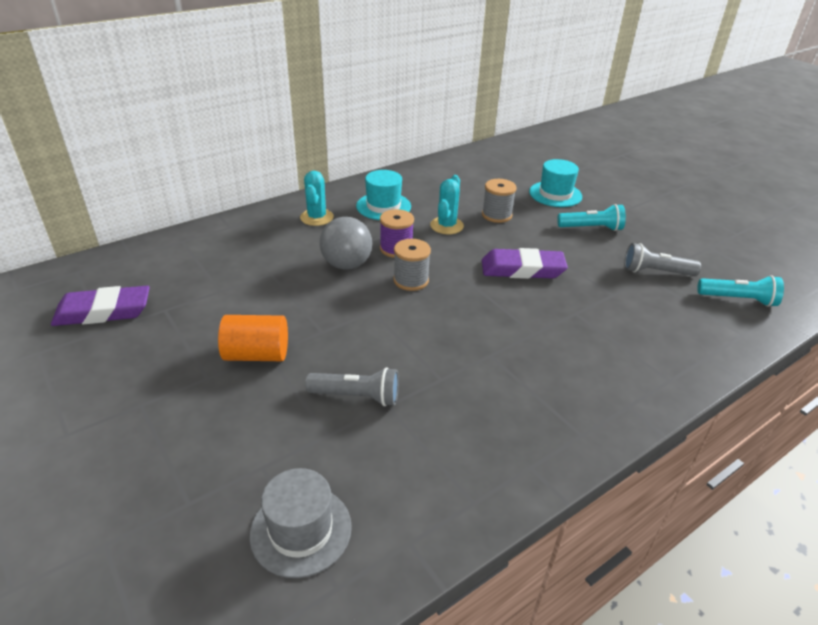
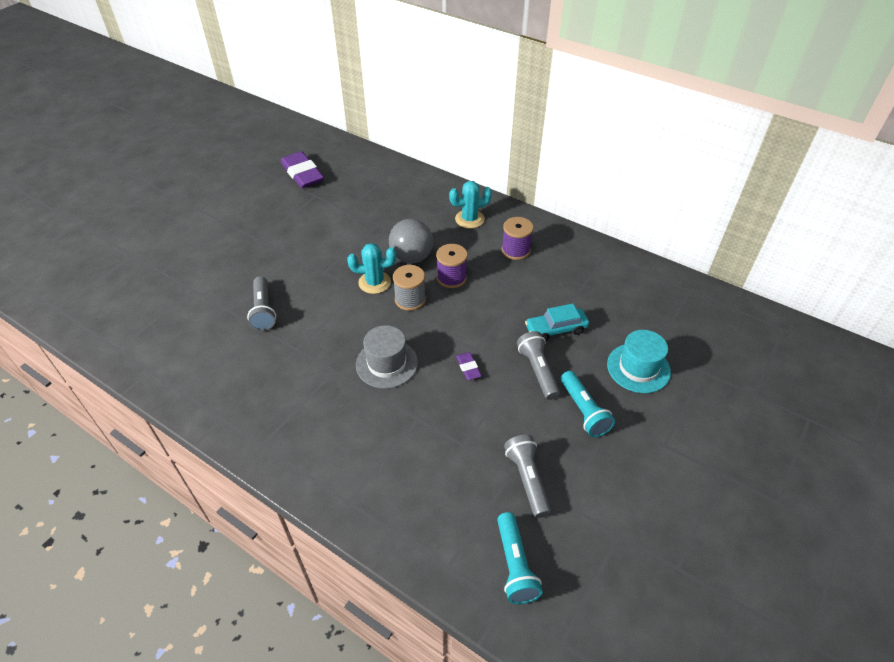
camera: 70 degrees right, 10 degrees up
(257, 354) = (287, 251): orange cylinder -> none
(301, 530) = (151, 321): grey hat -> grey hat (386, 363)
(383, 206) = (515, 250): turquoise hat -> purple spool
(446, 226) = (510, 299): turquoise cactus -> turquoise cactus (374, 282)
(496, 215) = (556, 329): grey spool -> turquoise car
(522, 269) = (468, 368): purple eraser -> purple eraser, size x0.46
(540, 236) = (538, 371): none -> grey flashlight

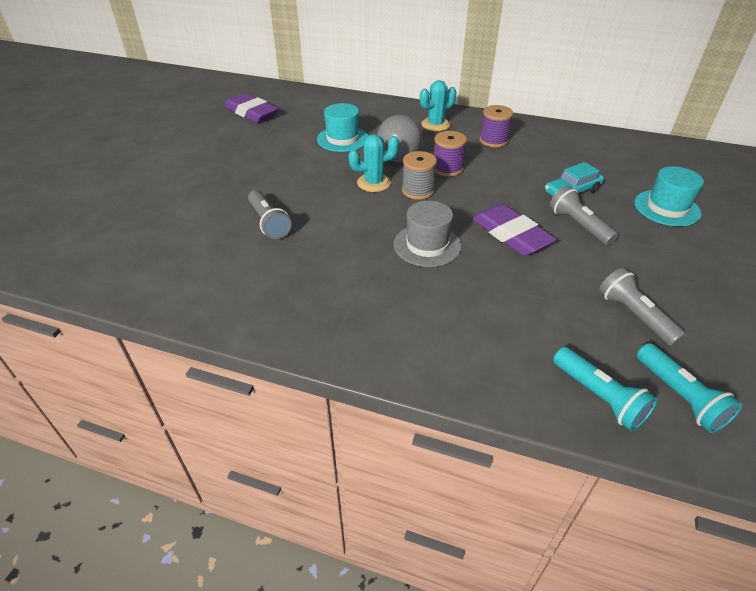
camera: 15 degrees left, 5 degrees down
(371, 222) = (342, 139): none -> turquoise hat
(468, 368) = (511, 234): purple eraser -> purple eraser, size x2.16
(583, 411) = (644, 249): turquoise flashlight -> turquoise flashlight (598, 397)

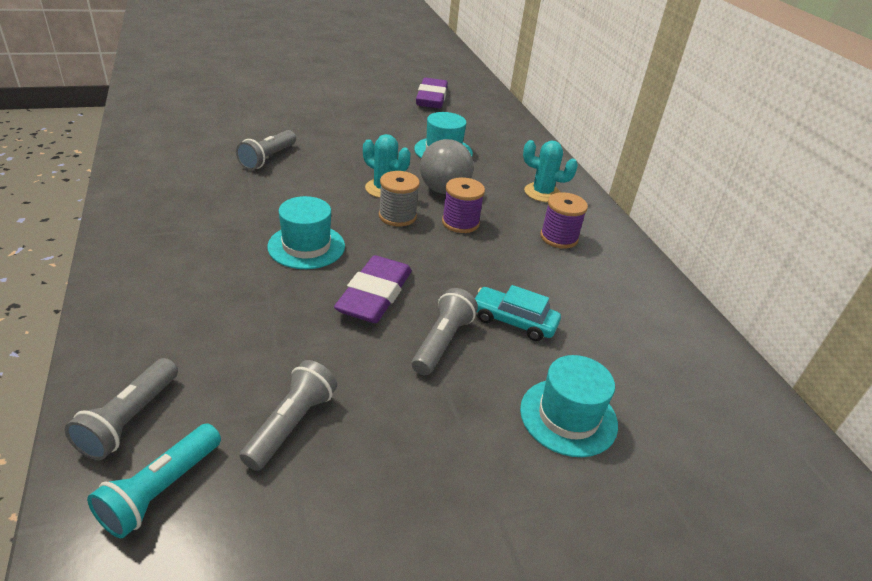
camera: 50 degrees right, 5 degrees down
(427, 245) = (306, 246): grey hat -> turquoise hat
(598, 397) = (129, 419): turquoise flashlight -> grey flashlight

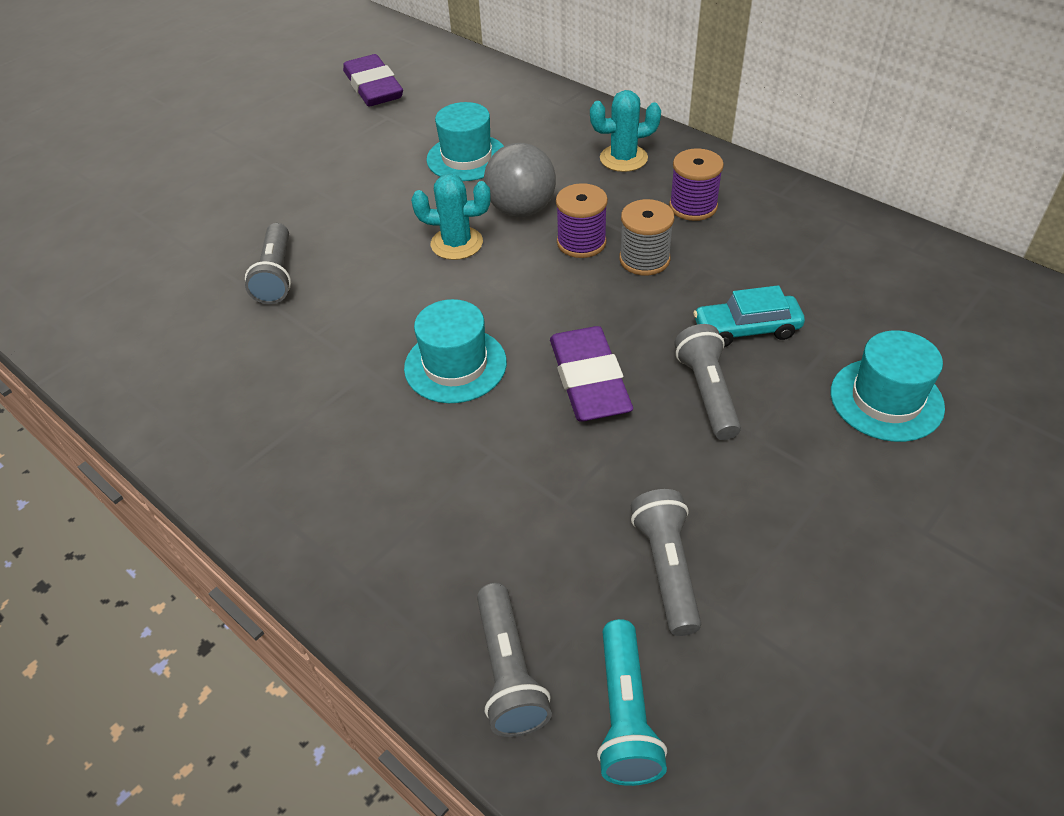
camera: 25 degrees left, 10 degrees up
(397, 216) = (509, 271): grey spool -> grey spool (644, 259)

